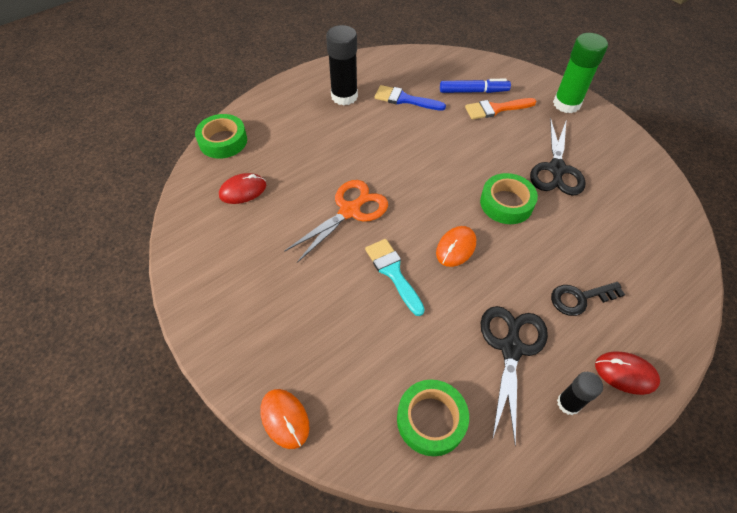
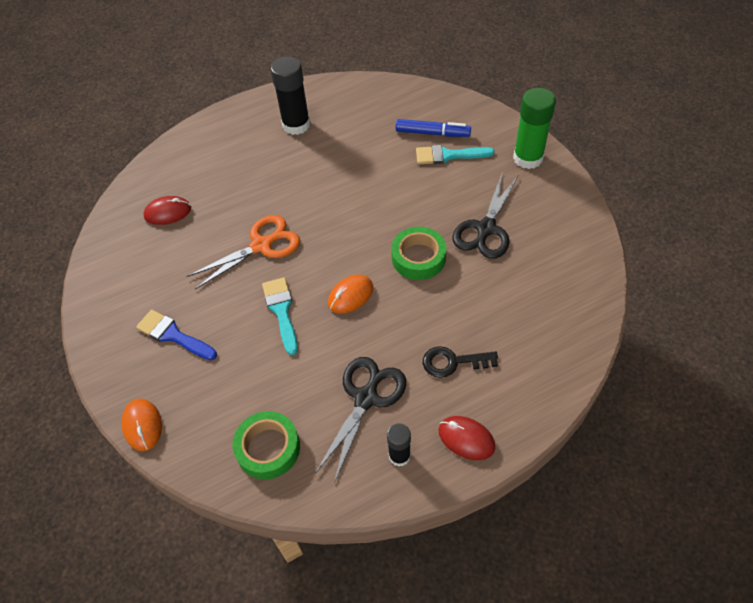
camera: 15 degrees right, 0 degrees up
(223, 141) = (164, 160): green tape -> none
(404, 99) = (357, 135): blue brush -> blue brush (173, 335)
(496, 109) = (448, 155): orange brush -> turquoise brush

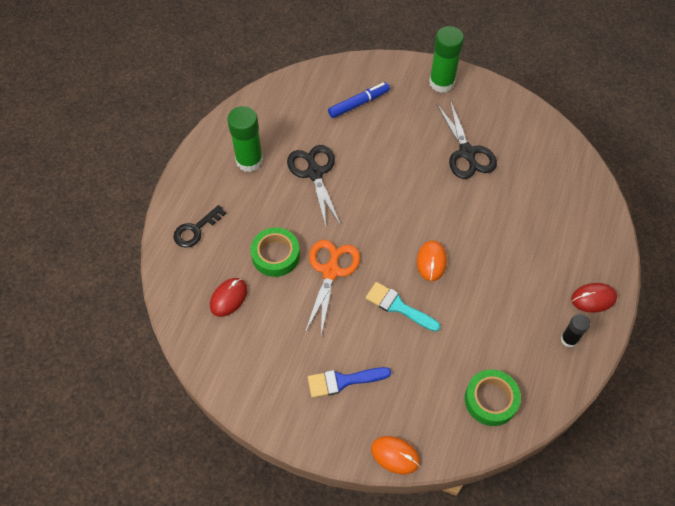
camera: 45 degrees left, 5 degrees up
(296, 125) = (249, 160): black glue stick -> green glue stick
(366, 398) = (513, 321): black scissors -> black scissors (314, 173)
(418, 258) = (446, 203): green tape -> green tape (275, 255)
(448, 155) = (388, 114): turquoise brush -> none
(453, 362) = (538, 257): black key -> black key (195, 230)

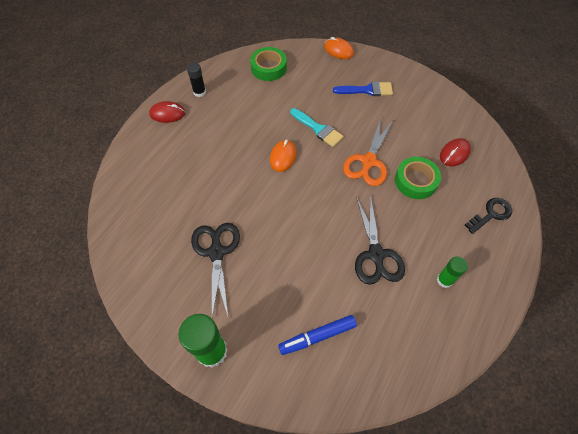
camera: 170 degrees left, 0 degrees up
(249, 160) = (444, 280): green glue stick -> green glue stick, size x0.56

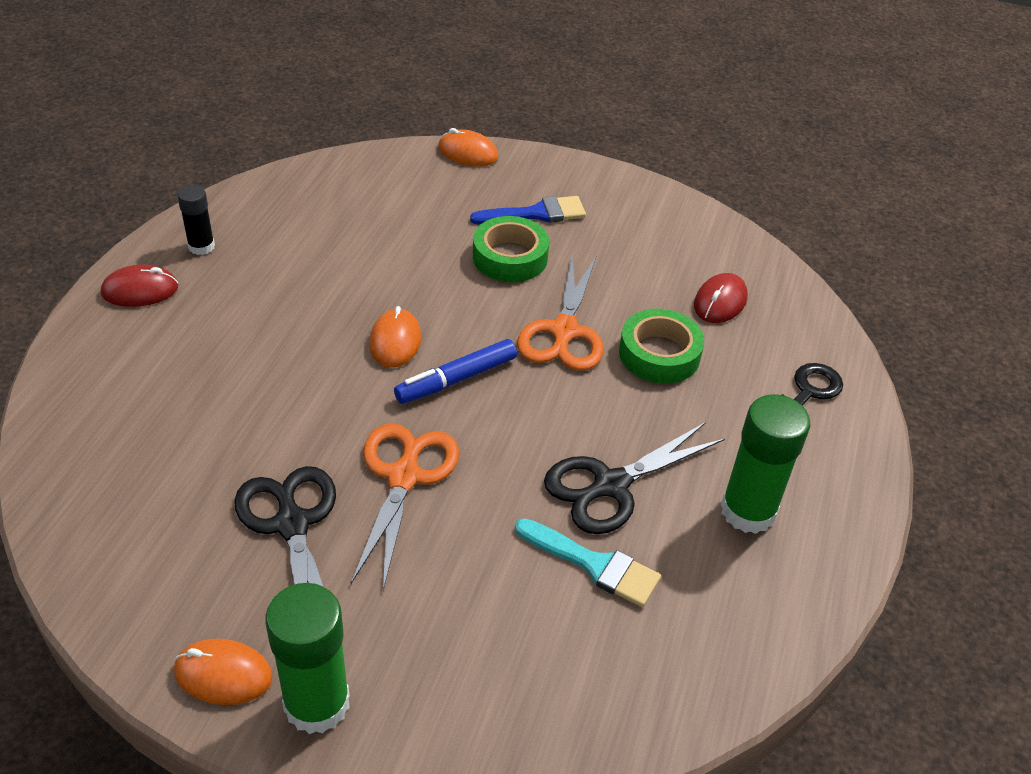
camera: 15 degrees left, 15 degrees down
(172, 328) = (223, 674): none -> orange mouse
(268, 68) = (336, 193): green tape -> green tape (510, 257)
(274, 234) = (404, 477): none -> orange scissors
(317, 336) = (528, 643): blue marker -> blue marker (457, 379)
(318, 129) = (455, 287): turquoise brush -> turquoise brush (594, 564)
(376, 254) = (611, 485): black scissors -> black scissors turned 75 degrees clockwise
(444, 280) = (748, 511): green glue stick -> green glue stick, size x1.77

